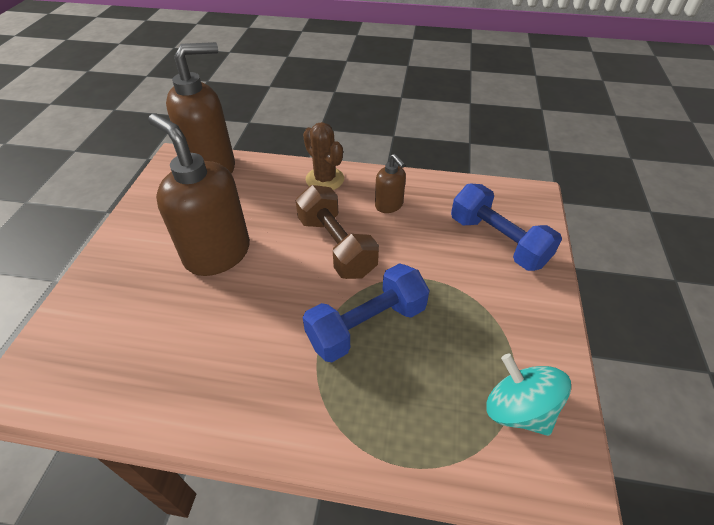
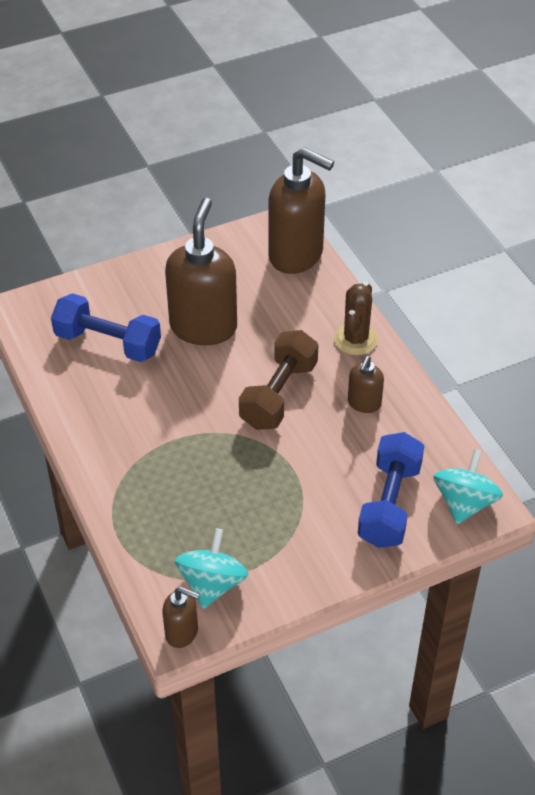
camera: 55 degrees right, 0 degrees up
(366, 325) = (213, 458): blue dumbbell -> blue dumbbell (108, 343)
(521, 204) = (464, 503): none -> turquoise spinning top
(570, 474) = (182, 632): none -> brown soap dispenser

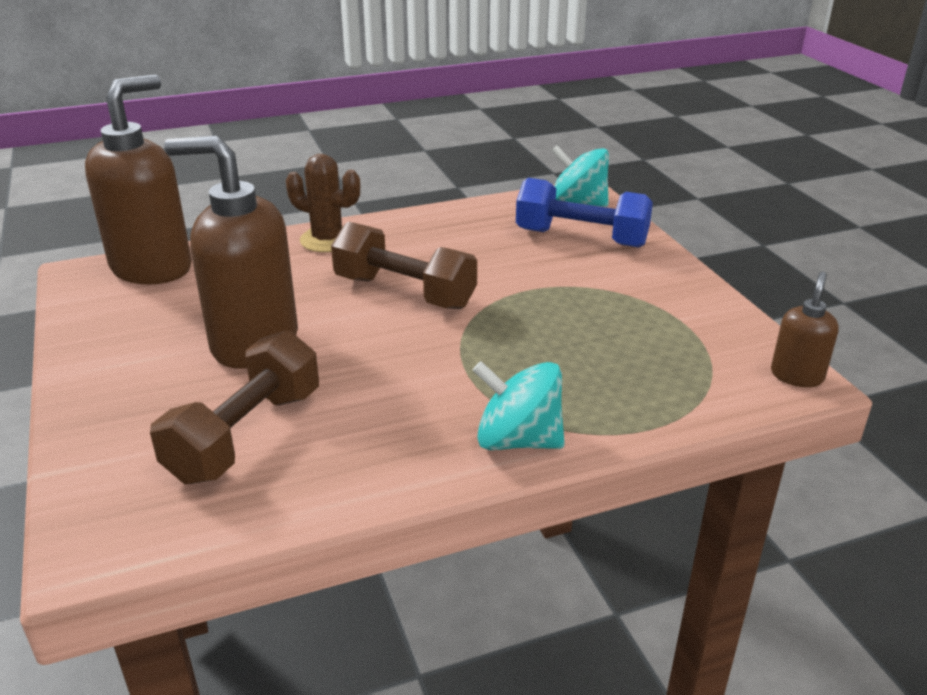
camera: 85 degrees left, 15 degrees down
(108, 343) = (245, 435): blue dumbbell -> brown dumbbell
(212, 584) = (715, 351): turquoise spinning top -> turquoise spinning top (518, 440)
(364, 403) = (432, 242): brown soap dispenser -> none

